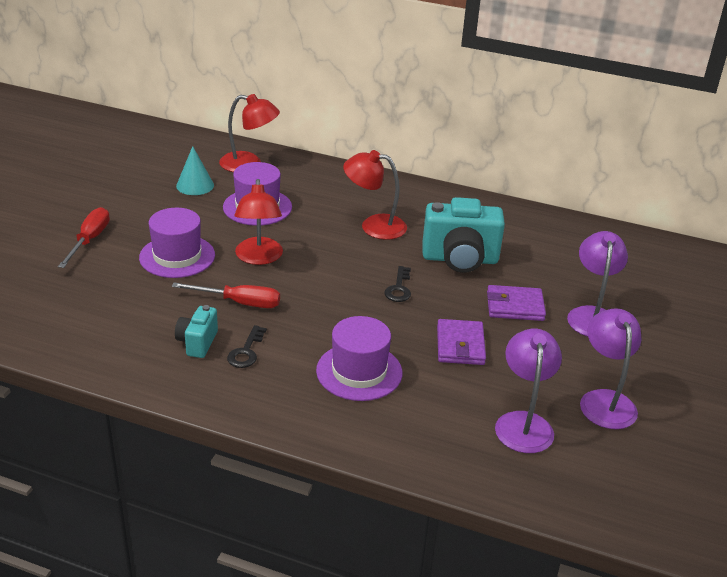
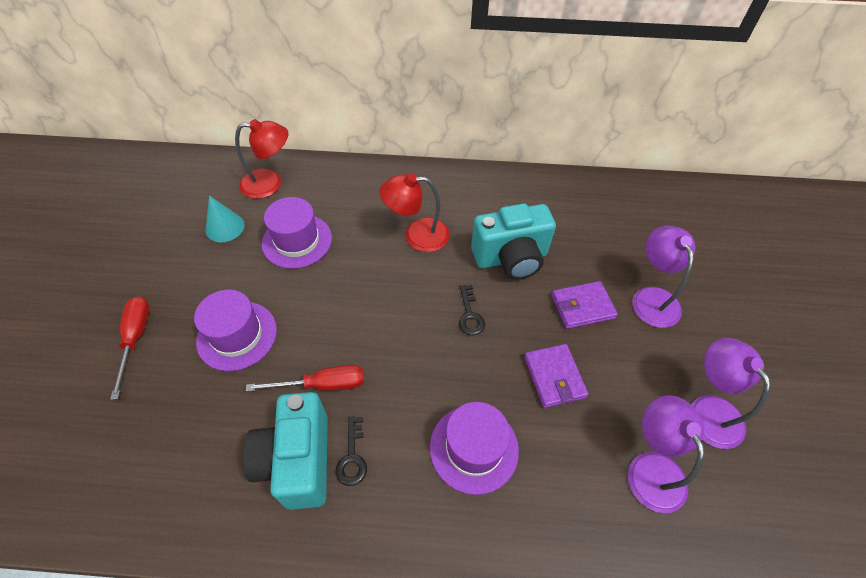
camera: 15 degrees left, 20 degrees up
(197, 343) = (297, 460): turquoise camera -> turquoise camera, size x1.90
(259, 258) = (321, 312): red lamp -> none

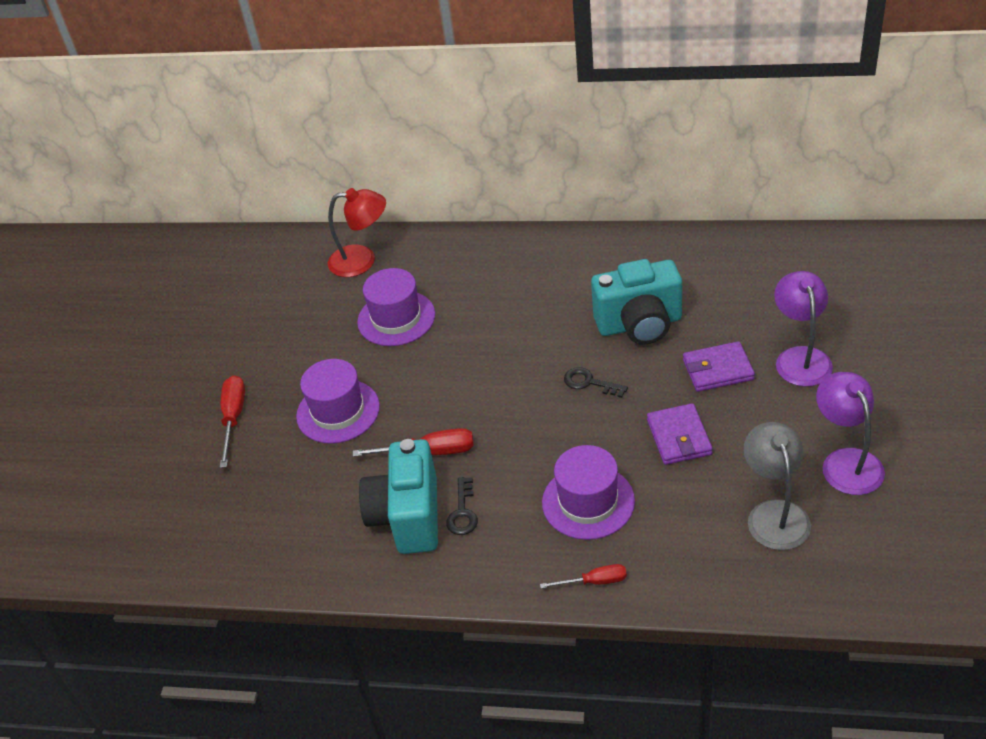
camera: 10 degrees right, 10 degrees down
(225, 227) = (315, 308): turquoise cone -> none
(417, 235) = (532, 306): red lamp -> none
(470, 315) = (589, 382): black key -> black key turned 120 degrees clockwise
(484, 548) = (594, 582): none -> red screwdriver
(651, 468) = (774, 514): purple lamp -> grey lamp

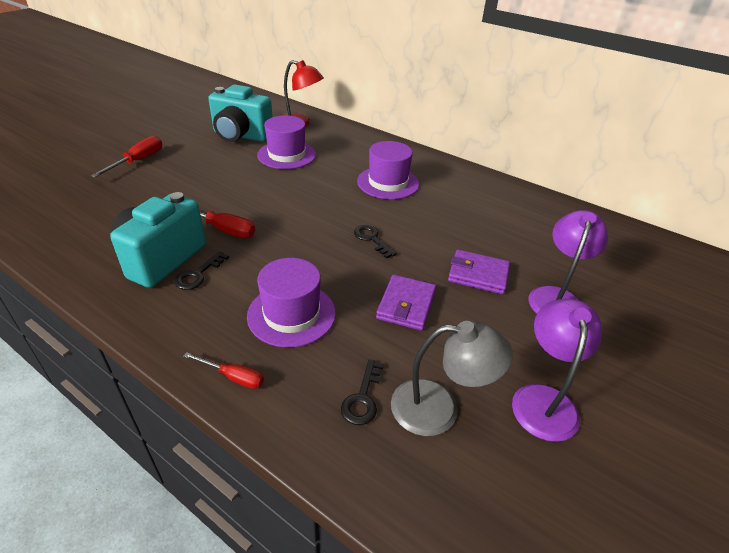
camera: 20 degrees right, 5 degrees down
(338, 411) = (196, 183): purple hat -> purple hat (388, 182)
(639, 325) = (441, 222): turquoise camera -> turquoise camera (241, 136)
(711, 539) = (362, 398): none -> black key
(774, 514) = (439, 408): grey lamp -> grey lamp turned 75 degrees clockwise

